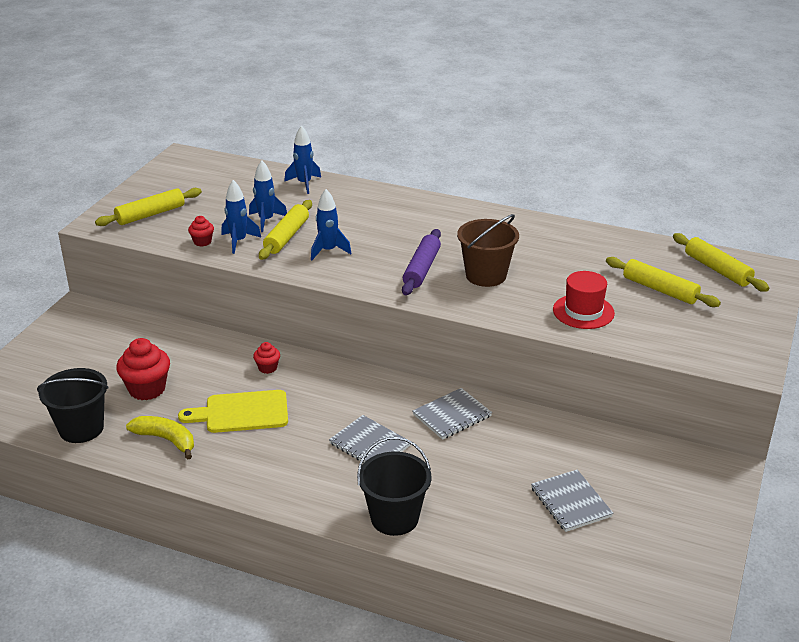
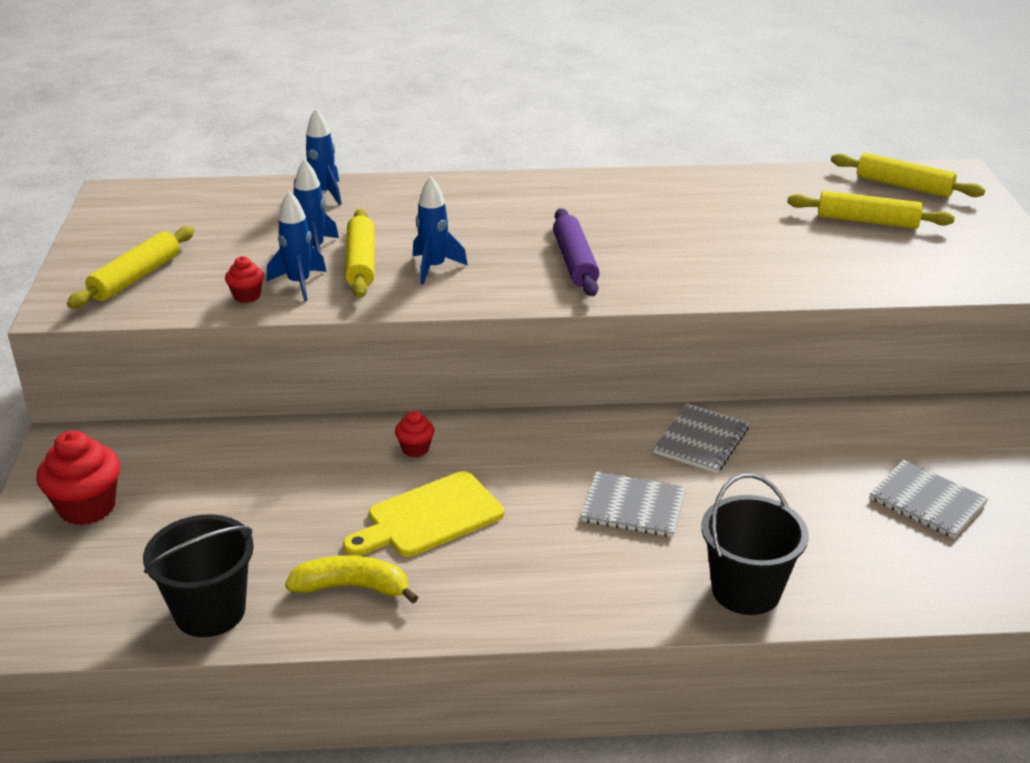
camera: 25 degrees left, 0 degrees up
(147, 389) = (266, 526): red cupcake -> red cupcake (87, 507)
(486, 275) = (659, 251): brown bucket -> none
(583, 311) = (810, 265): red hat -> none

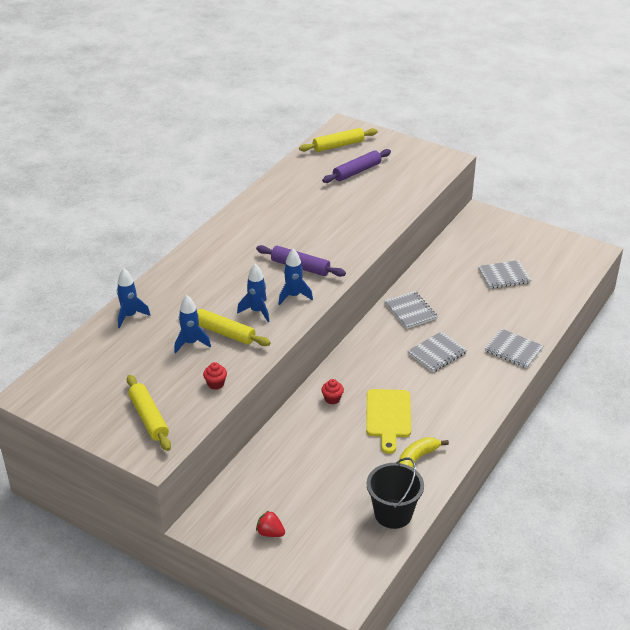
camera: 55 degrees left, 5 degrees up
(87, 507) = (270, 533): red cupcake -> red strawberry
(299, 284) = (223, 361): blue rocket -> blue rocket (293, 296)
(746, 590) = (513, 350): black bucket -> grey notebook
(867, 221) = (357, 171): yellow rolling pin -> purple rolling pin

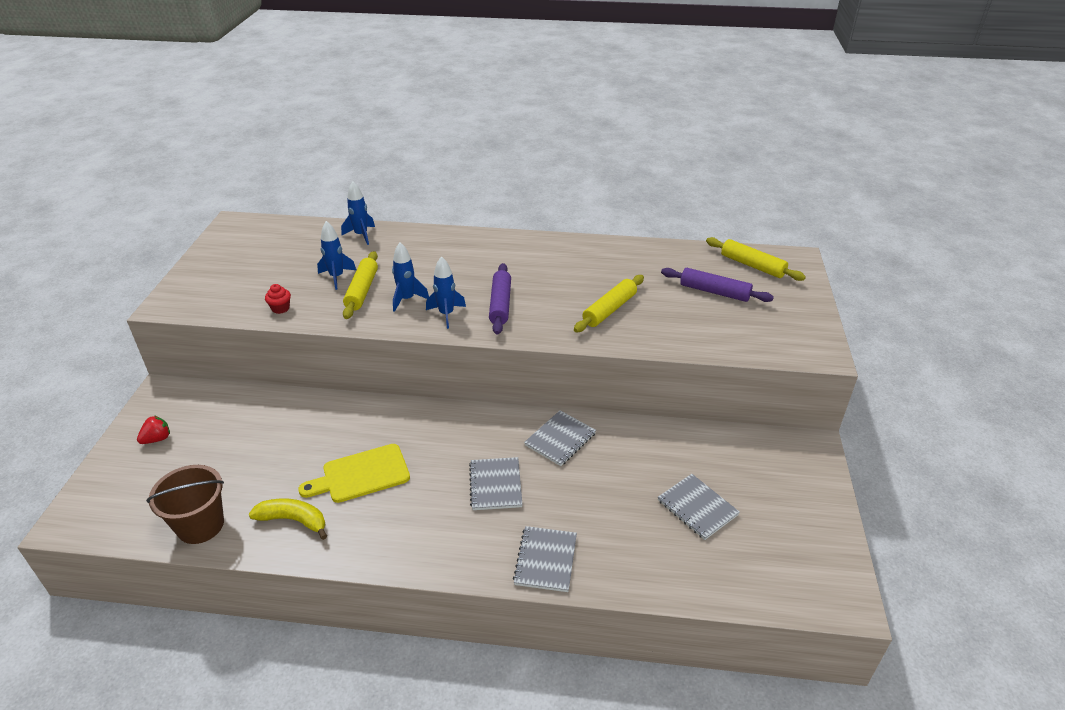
camera: 65 degrees right, 0 degrees up
(149, 418) = (219, 287): yellow rolling pin -> yellow rolling pin (609, 310)
(270, 533) = (157, 439): red strawberry -> red strawberry turned 45 degrees clockwise
(332, 399) = (372, 422): red cupcake -> none
(393, 514) = (200, 525): black bucket -> brown bucket
(437, 353) = (495, 485): grey notebook -> grey notebook turned 60 degrees clockwise

